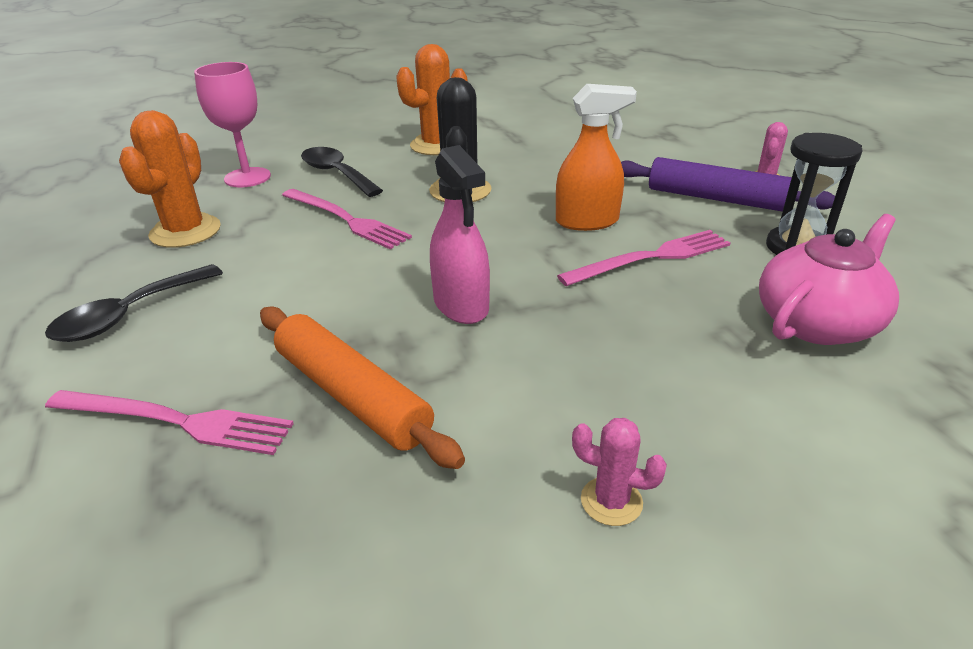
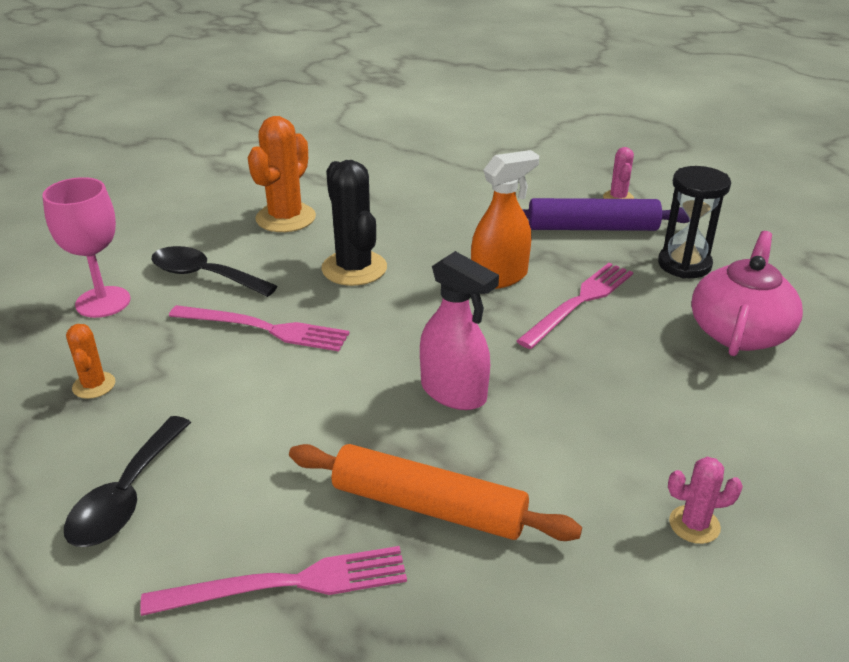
camera: 25 degrees left, 0 degrees up
(185, 231) = (94, 385): orange cactus -> orange cactus, size x0.53

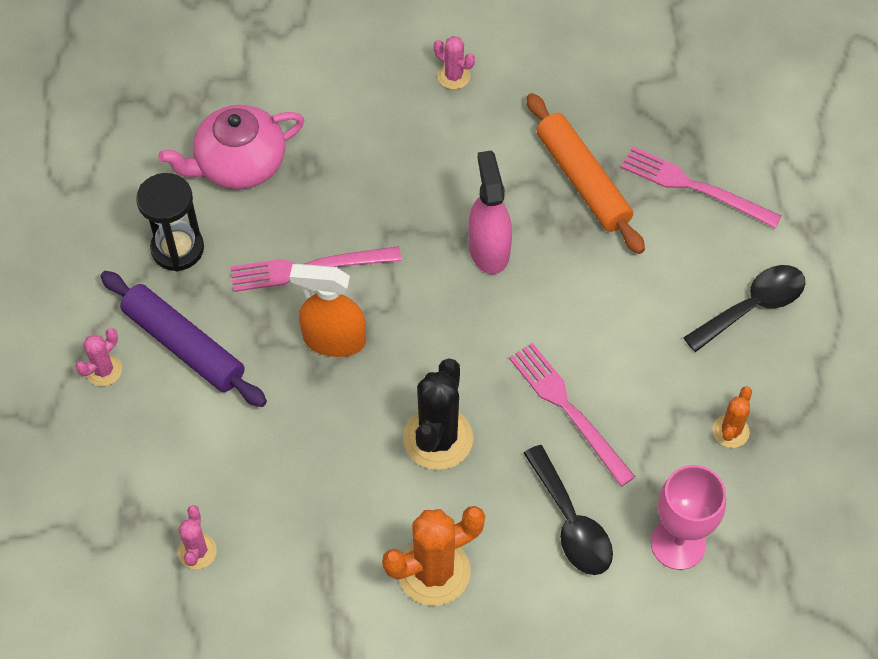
camera: 140 degrees left, 25 degrees up
(444, 168) = (197, 551): none -> pink cactus

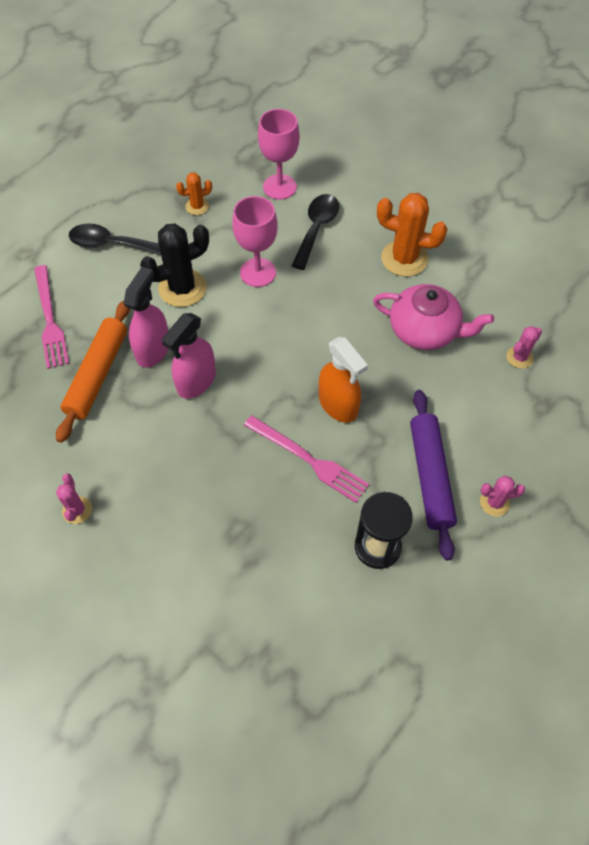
camera: 135 degrees left, 0 degrees up
(239, 164) = (279, 574): pink teapot -> pink teapot (425, 330)
(438, 438) = (337, 311): black cactus -> black cactus (182, 288)
(565, 243) = (153, 349): none -> pink spray bottle
(568, 409) = (258, 272): pink fork -> pink goblet

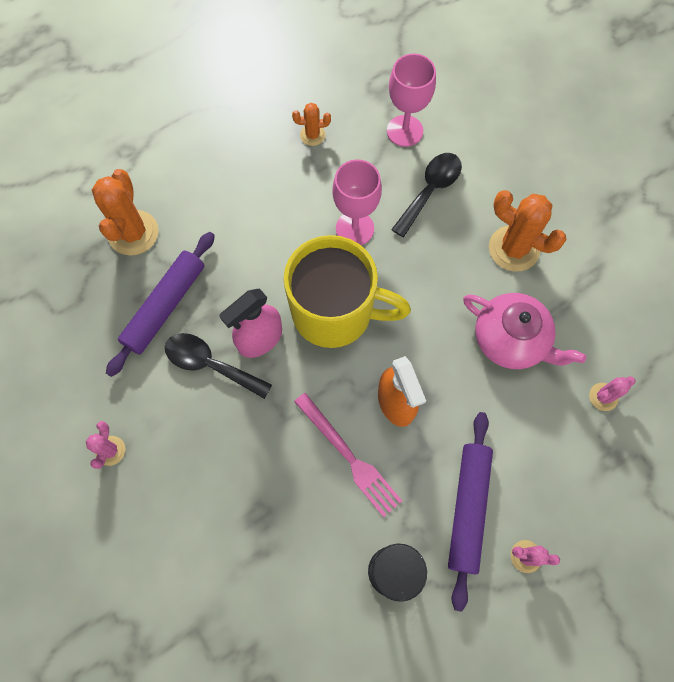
camera: 15 degrees right, 10 degrees up
(50, 320) = (133, 233): pink fork -> orange cactus
(97, 374) = (165, 306): orange rolling pin -> purple rolling pin
(110, 244) = (213, 159): black spoon -> black spoon (210, 364)
(153, 349) = (226, 292): pink spray bottle -> none
(182, 288) = (273, 228): black cactus -> none
(260, 344) = (335, 312): none -> yellow mug

